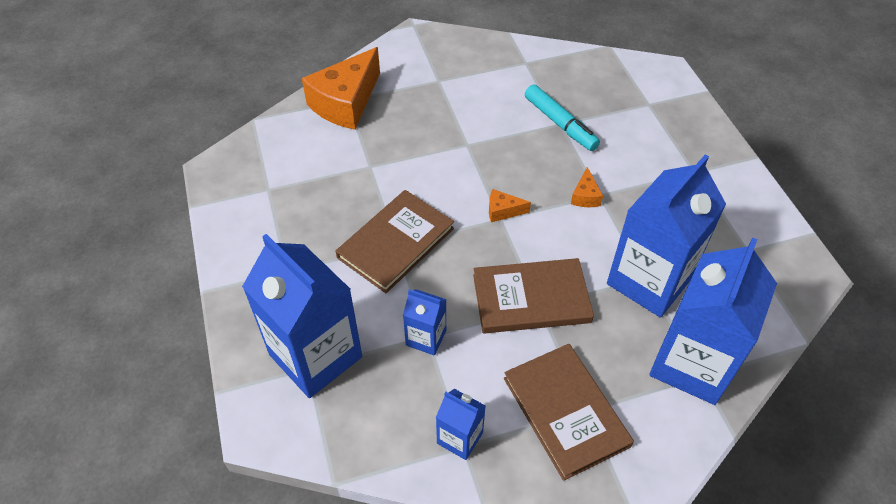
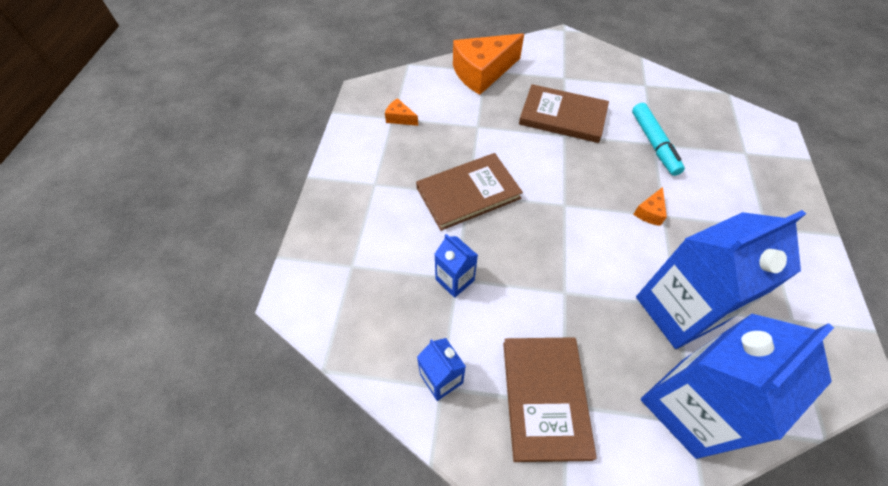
camera: 25 degrees right, 5 degrees up
(315, 356) = (362, 259): blue carton -> none
(503, 211) = (569, 199): orange cheese -> orange cheese (400, 118)
(531, 298) = (560, 282): brown book -> brown book (562, 116)

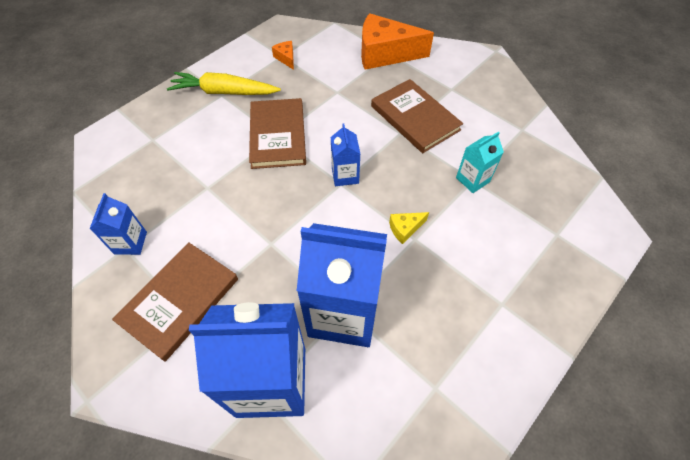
camera: 35 degrees right, 0 degrees up
(374, 180) = (224, 92): none -> yellow carrot
(455, 280) = (205, 187): blue carton -> blue carton (345, 175)
(468, 193) = (277, 135): brown book -> brown book turned 75 degrees clockwise
(649, 212) = (405, 229): orange cheese -> yellow cheese
(654, 144) = (472, 179): turquoise marker -> turquoise carton

